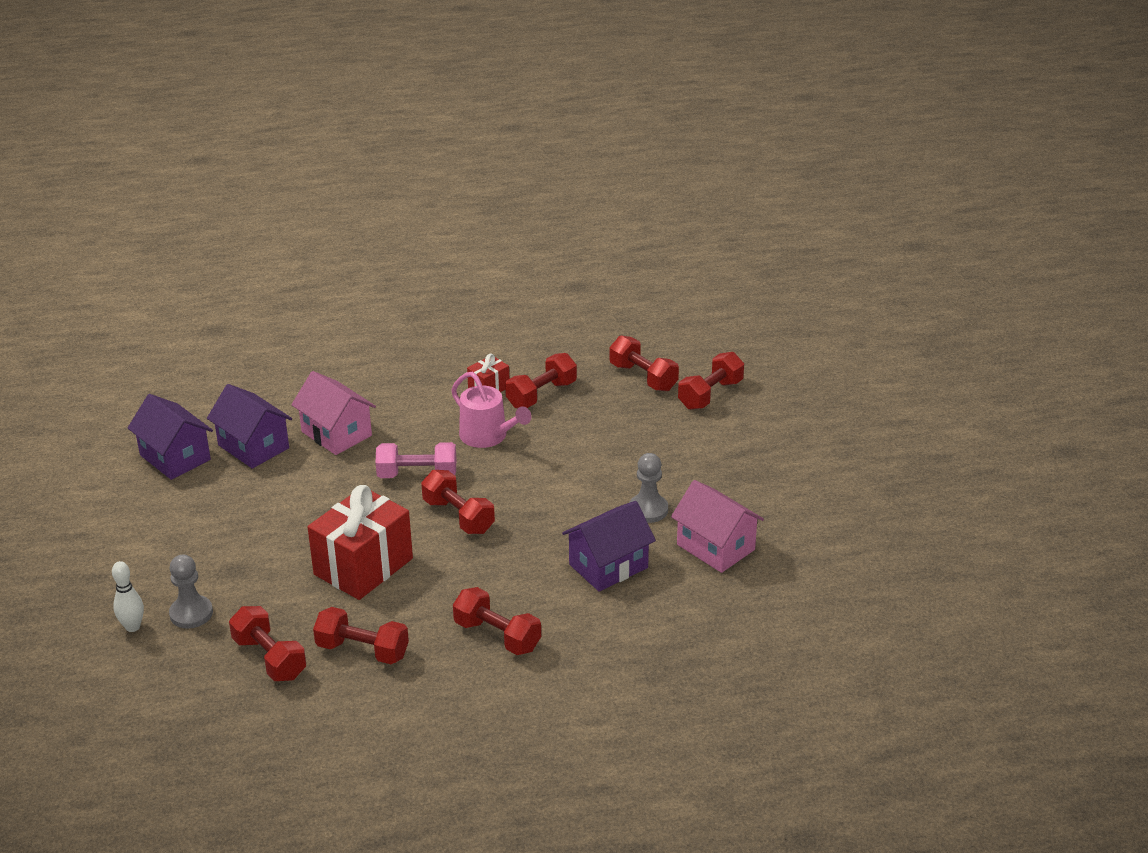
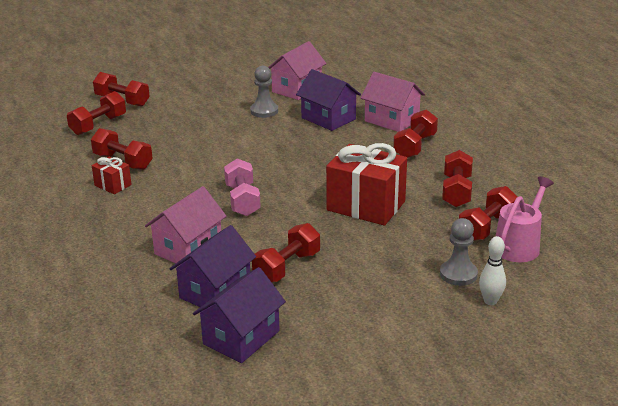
camera: 100 degrees left, 5 degrees down
(458, 516) = (292, 176): red dumbbell -> red dumbbell (287, 267)
(488, 436) = (184, 177): pink watering can -> pink watering can (519, 245)
(585, 627) = (391, 120): none -> pink house

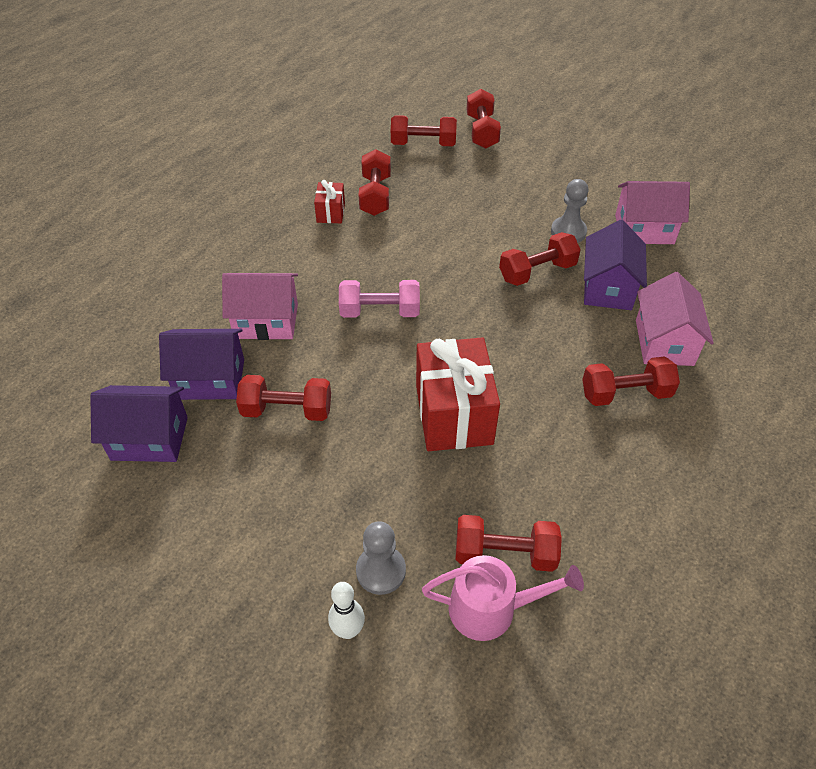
camera: 55 degrees right, 20 degrees up
(242, 200) = (380, 311): pink dumbbell -> pink dumbbell turned 45 degrees clockwise
(456, 191) = (560, 484): red dumbbell -> red dumbbell (537, 272)

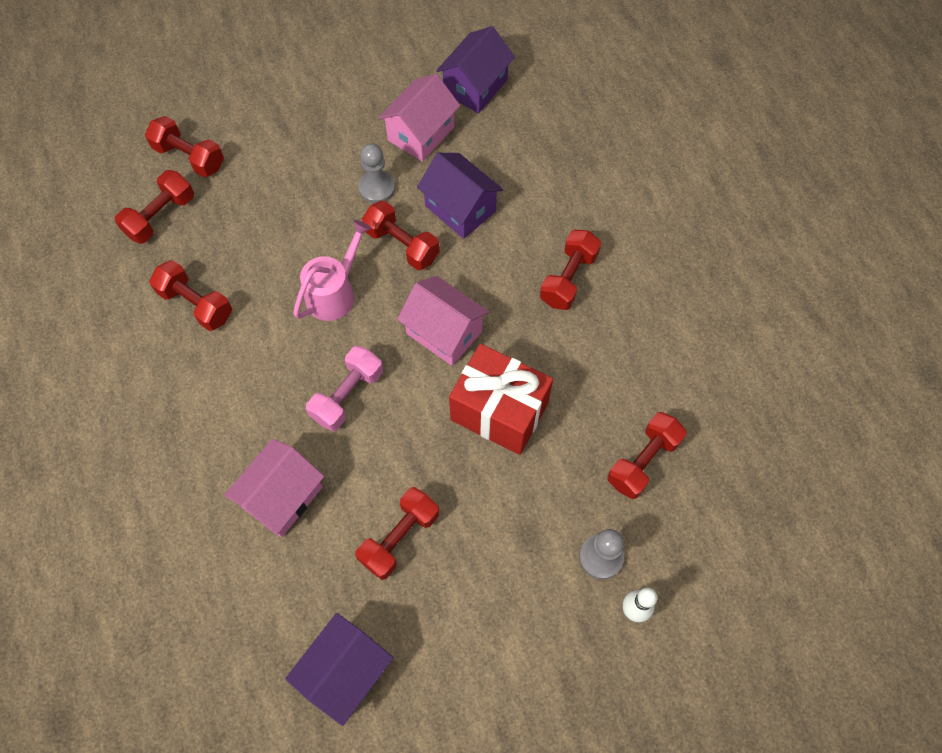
camera: 55 degrees left, 15 degrees up
(210, 379) = (315, 584): purple house -> purple house (475, 87)
(330, 213) = (185, 357): red gift -> none
(491, 609) = (678, 500): pink watering can -> pink watering can (334, 293)
(537, 272) = (402, 245): red dumbbell -> red dumbbell turned 60 degrees counterclockwise
(664, 342) = (542, 215): pink house -> pink house (444, 332)

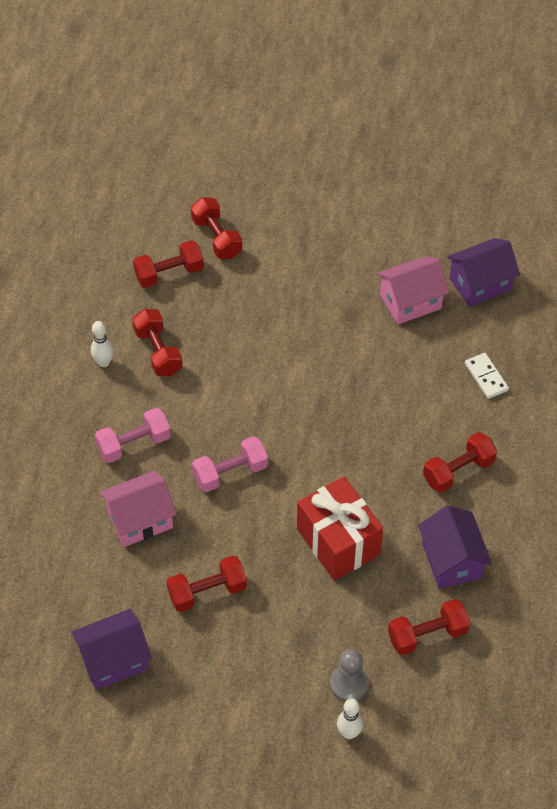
camera: 30 degrees right, 10 degrees down
(144, 344) = (104, 362): none -> white bowling pin
(227, 417) = (134, 444): none -> pink dumbbell
(334, 293) = (266, 393): pink watering can -> none
(377, 188) = (348, 328): grey pawn -> none
(402, 245) = (341, 381): red dumbbell -> none
(444, 332) = (332, 463): pink house -> none
(460, 208) = (405, 375): purple house -> purple house (451, 560)
(536, 173) = (486, 377): none -> white domino

